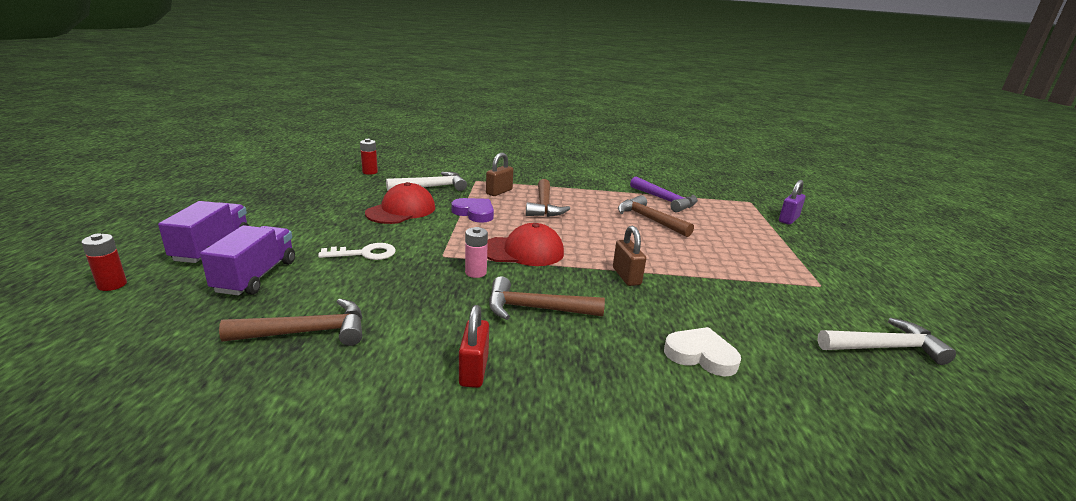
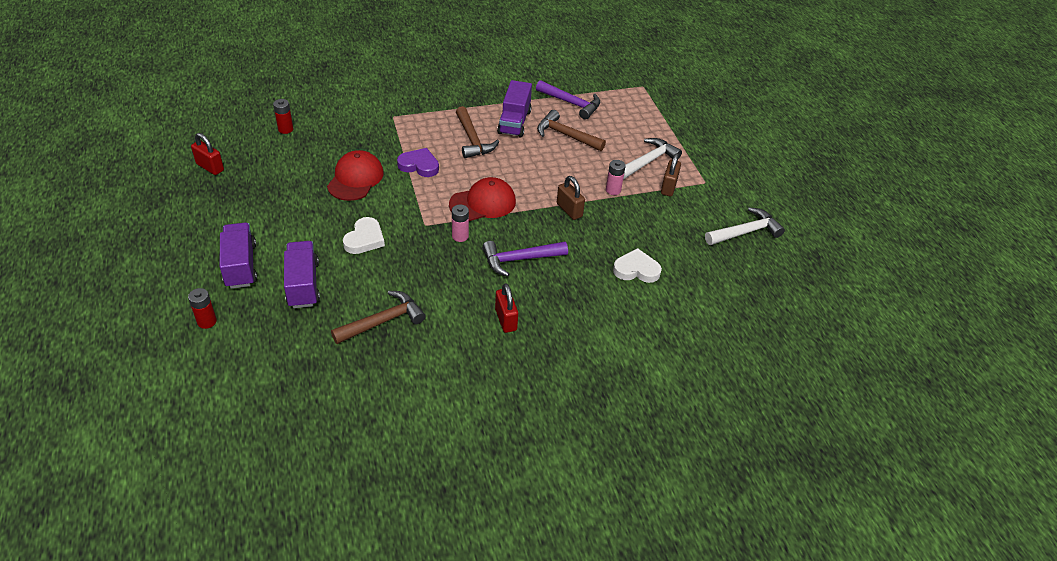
camera: 20 degrees left, 20 degrees up
(276, 181) = (210, 167): none -> red padlock
(365, 253) = (364, 239): white key -> white heart
(431, 187) = (359, 138): white hammer -> white hammer (648, 161)
(499, 192) = (423, 129): brown padlock -> brown padlock (668, 187)
(536, 309) = (519, 259): brown hammer -> purple hammer
(596, 202) = (514, 122): none -> purple truck
(691, 270) = (613, 190): none -> pink battery
(788, 219) = (676, 105): purple padlock -> none

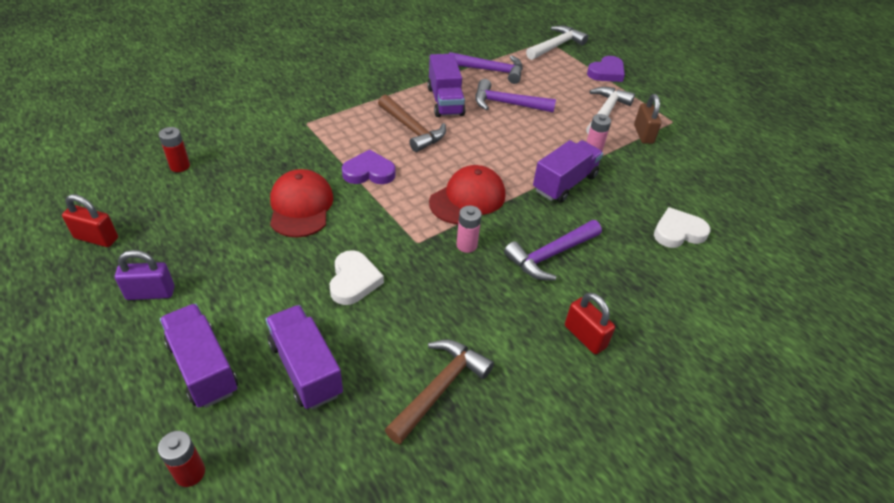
camera: 20 degrees left, 0 degrees up
(229, 212) = (150, 293): none -> purple padlock
(566, 135) = (507, 104): brown hammer -> purple hammer
(569, 210) = (564, 183): brown padlock -> purple truck
(677, 126) = (606, 73): none -> purple heart
(745, 232) = (747, 163): white hammer -> white hammer (556, 46)

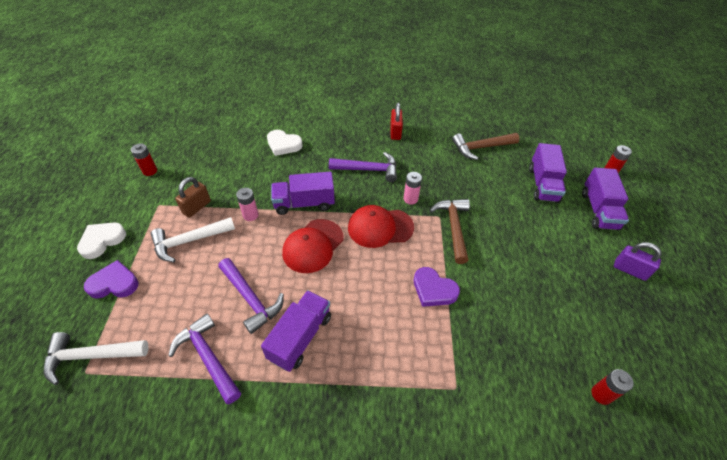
camera: 140 degrees left, 5 degrees up
(96, 238) = (676, 341): red padlock -> none
(301, 206) = (504, 286): red cap -> red cap (313, 246)
(354, 280) = (494, 213): white heart -> white heart (102, 241)
(412, 129) = (363, 317): brown hammer -> brown hammer (453, 227)
(732, 139) = (150, 171): none -> red battery

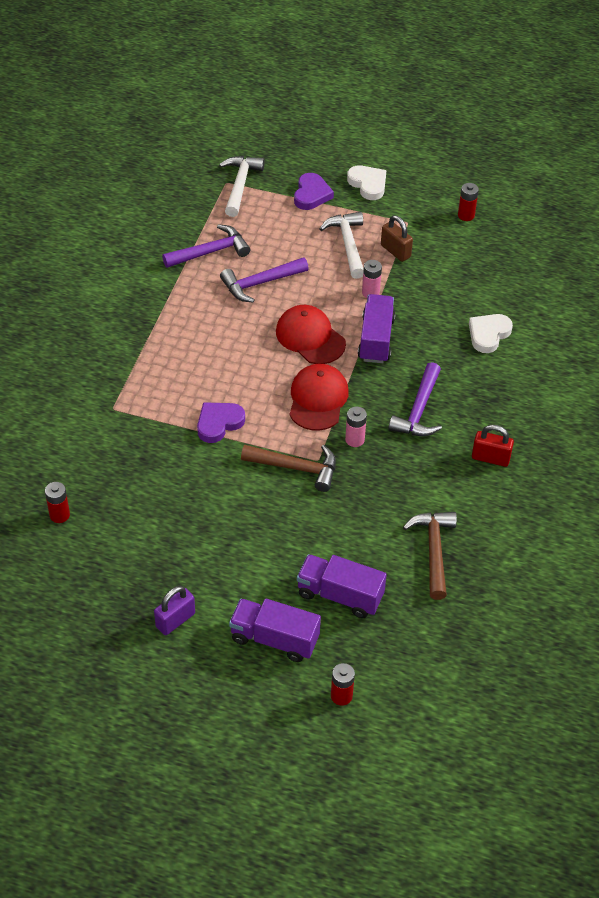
camera: 105 degrees right, 0 degrees up
(300, 337) = (206, 312): purple truck -> none

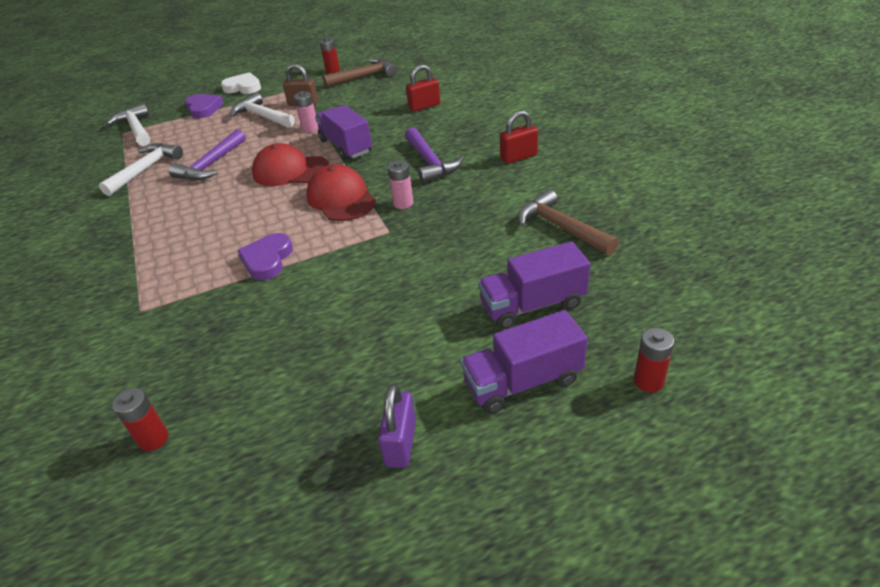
camera: 35 degrees left, 10 degrees down
(210, 252) = (145, 170): purple hammer -> white hammer
(296, 468) = (376, 247): brown hammer -> brown hammer (364, 77)
(488, 334) = (424, 106): white heart -> red padlock

